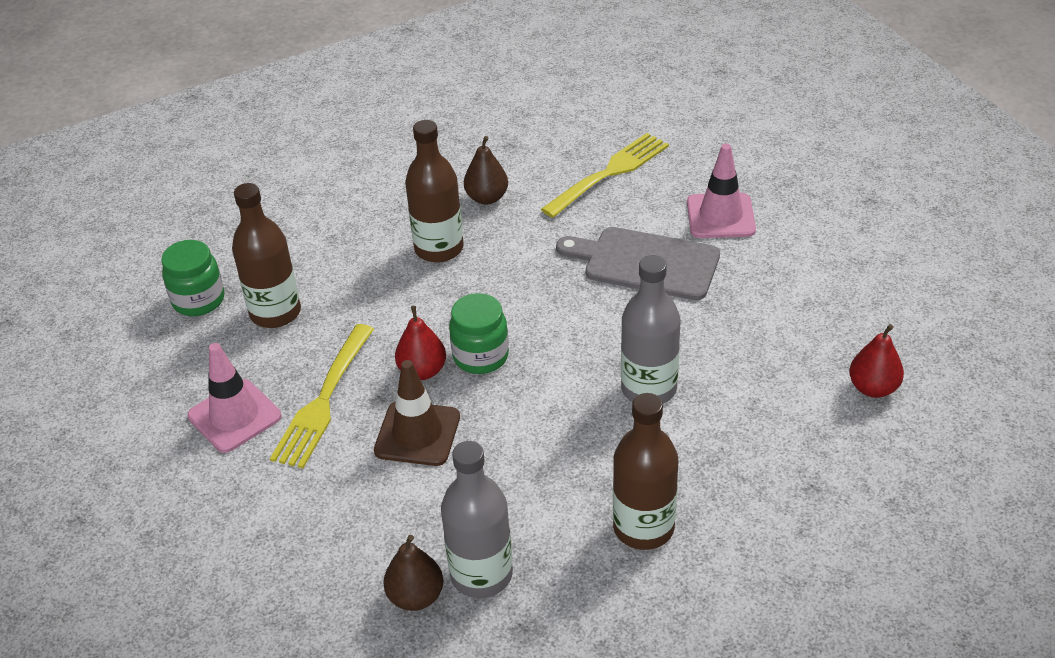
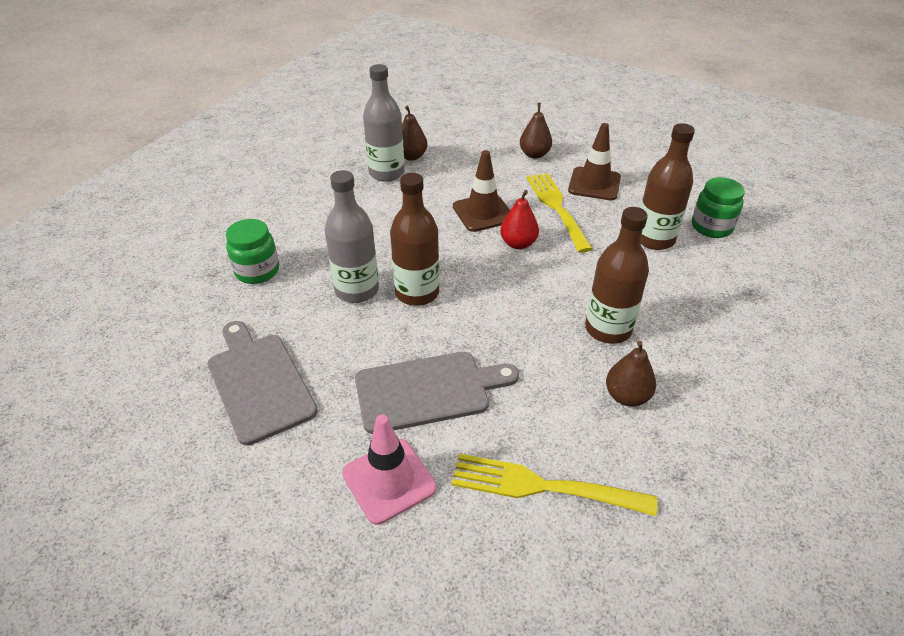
camera: 145 degrees right, 0 degrees up
(234, 416) = (594, 184): pink traffic cone -> brown traffic cone
(241, 509) = (534, 154): none -> brown pear
(480, 356) = (490, 266): green jar -> green jar (257, 271)
(609, 173) = (543, 486): yellow fork -> yellow fork turned 90 degrees clockwise
(643, 528) = (312, 218): brown bottle -> brown bottle (417, 293)
(798, 329) = (259, 382): none -> grey cutting board
(873, 388) = (180, 356): red pear -> none

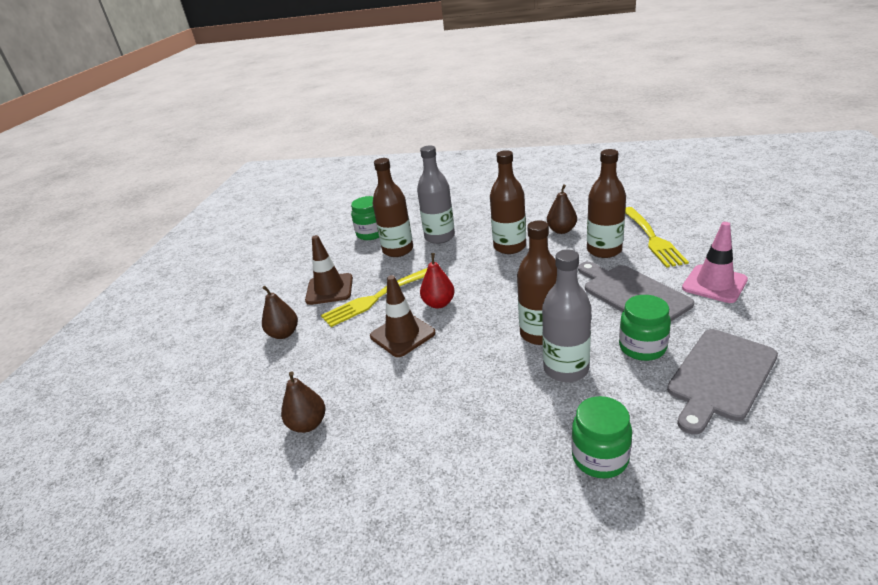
camera: 105 degrees left, 10 degrees down
(340, 351) = (642, 347): none -> green jar
(386, 173) = (353, 432): grey bottle -> grey bottle (439, 237)
(543, 415) = (604, 250): none -> brown bottle

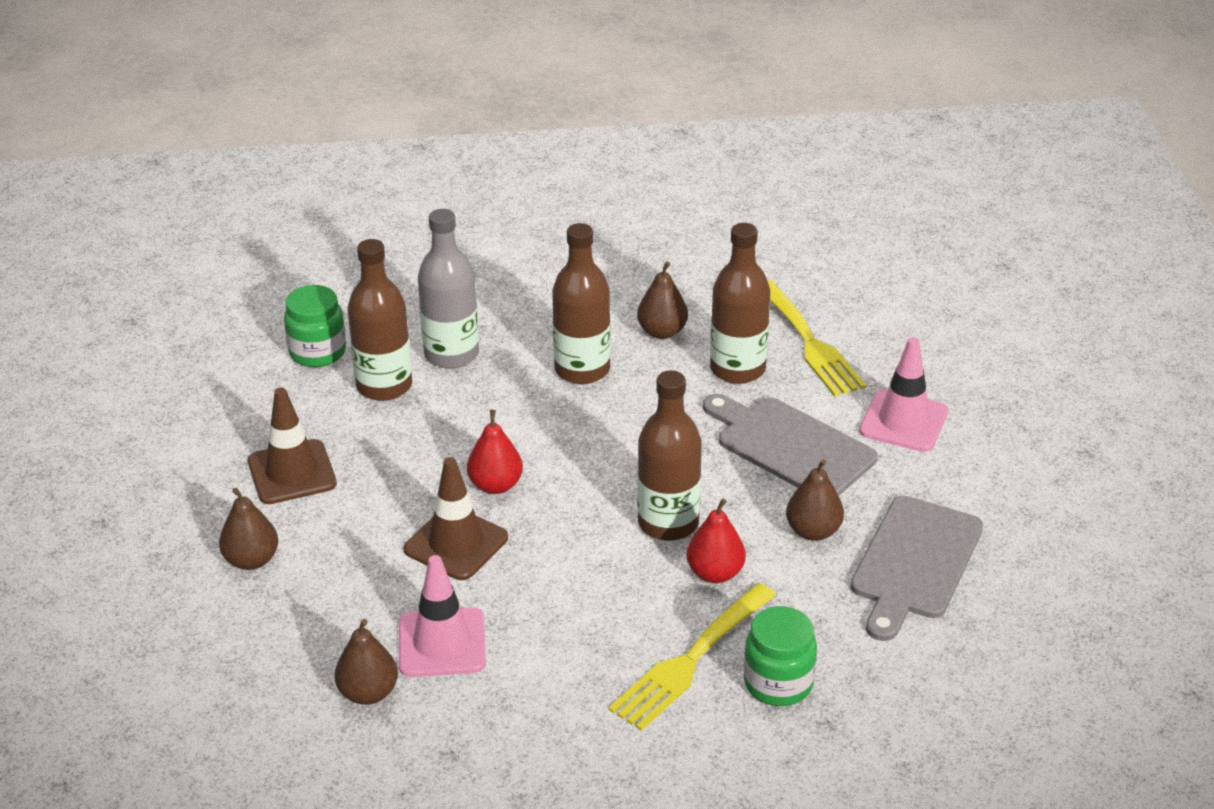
camera: 20 degrees left, 5 degrees up
(368, 396) = (442, 643): none -> pink traffic cone
(375, 298) = (383, 483): yellow fork -> yellow fork (690, 660)
(566, 369) = (715, 573): grey bottle -> red pear
(642, 347) = (813, 531): green jar -> brown pear

